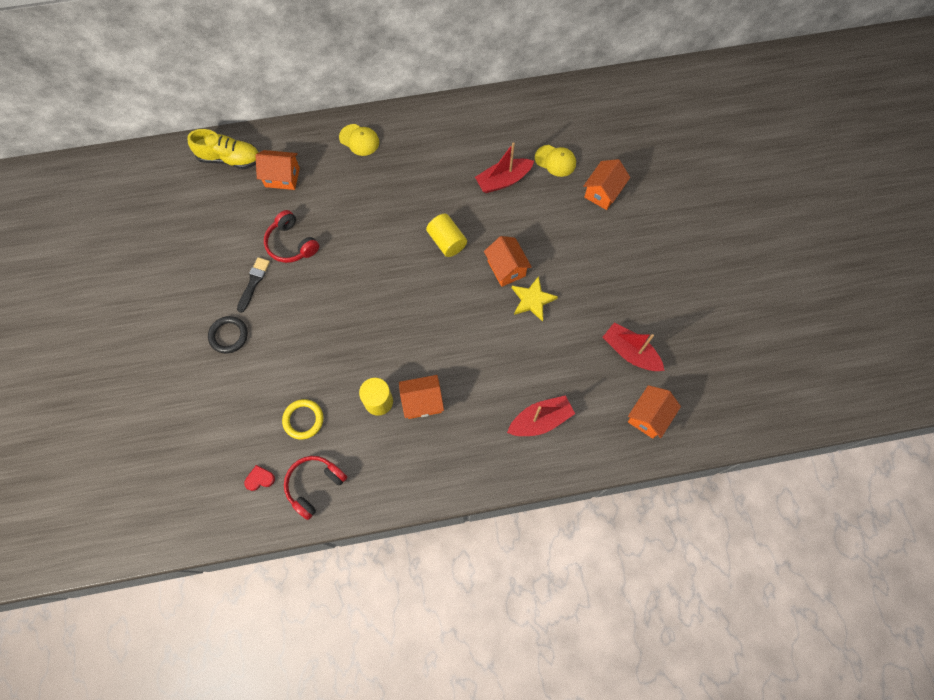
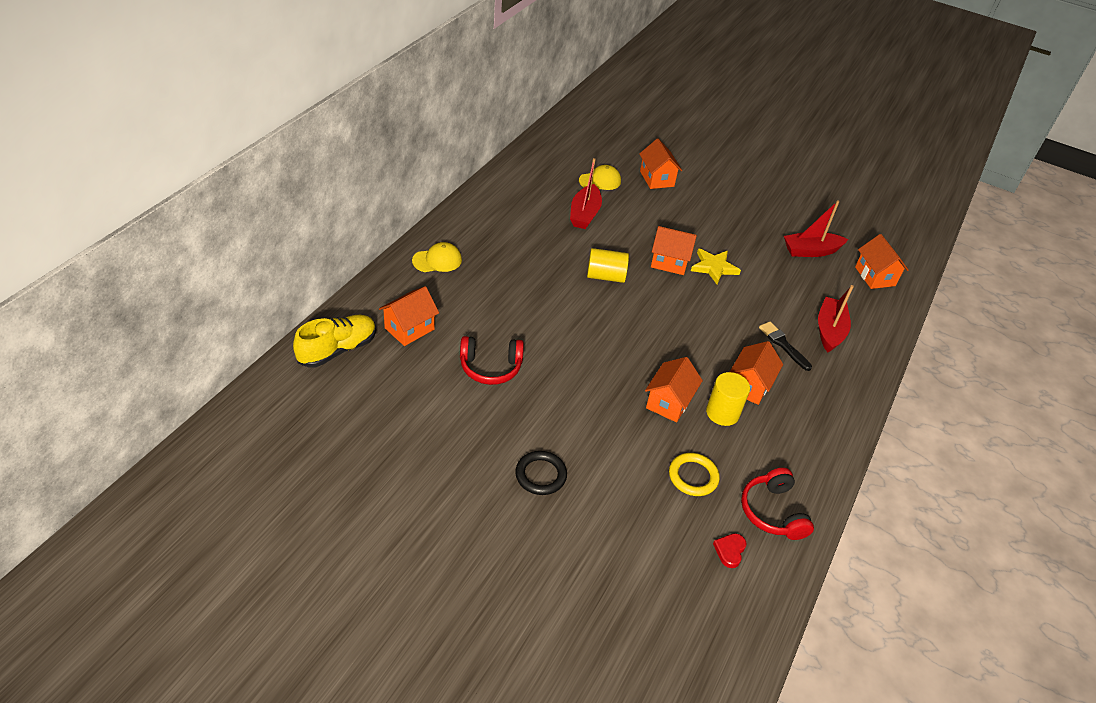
camera: 55 degrees left, 25 degrees down
(253, 282) = (501, 419): black brush -> black brush (783, 344)
(357, 363) = (668, 402): none -> orange house

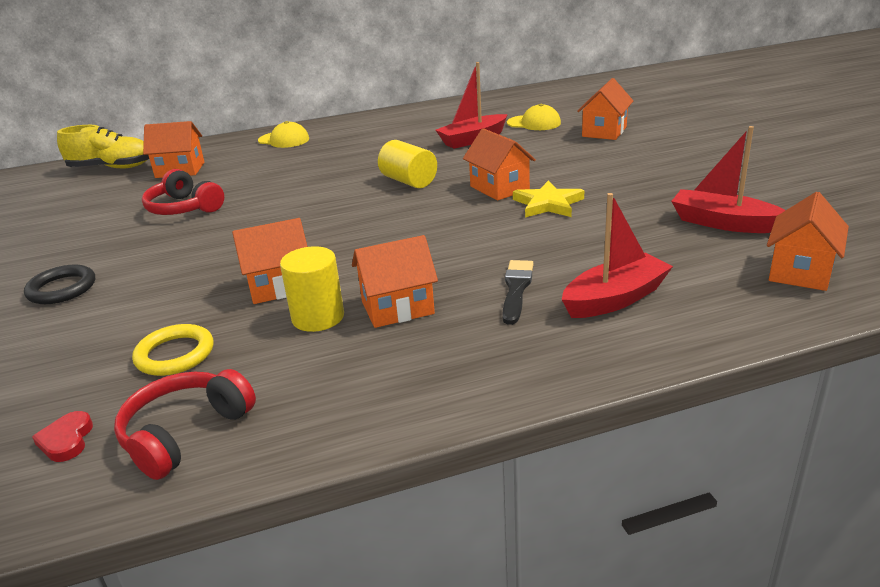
camera: 50 degrees right, 15 degrees down
(729, 551) = (66, 440): red heart -> red heart turned 75 degrees counterclockwise

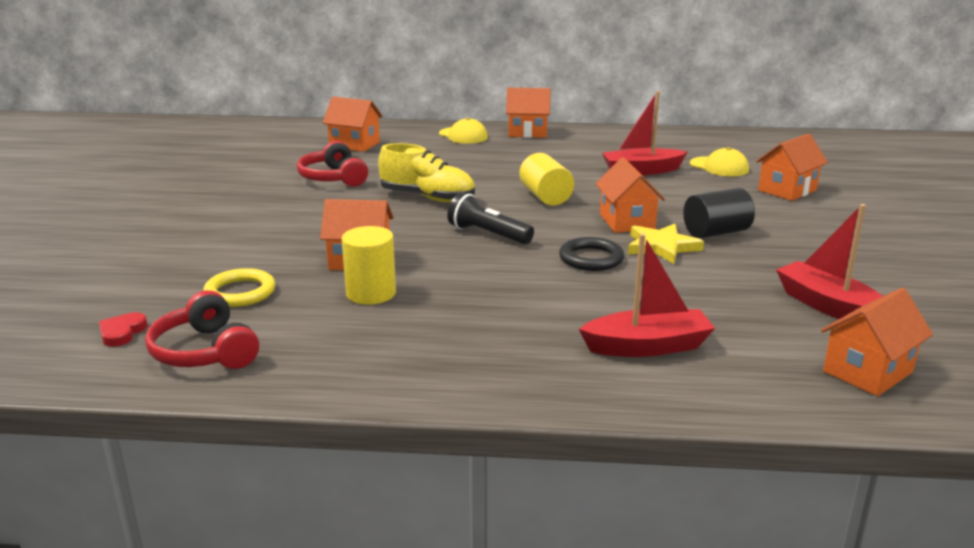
camera: 20 degrees right, 5 degrees down
(62, 289) = (195, 221): black ring -> black ring (591, 258)
(112, 167) = (302, 131): yellow shoe -> yellow shoe (428, 197)
(185, 433) = (205, 352): red headphones -> red headphones turned 90 degrees counterclockwise
(385, 229) = (487, 234): none -> black flashlight
(397, 308) = (443, 303): orange house -> orange house (527, 132)
(516, 289) = (561, 314): black brush -> none
(581, 180) = (716, 232): none -> black cylinder

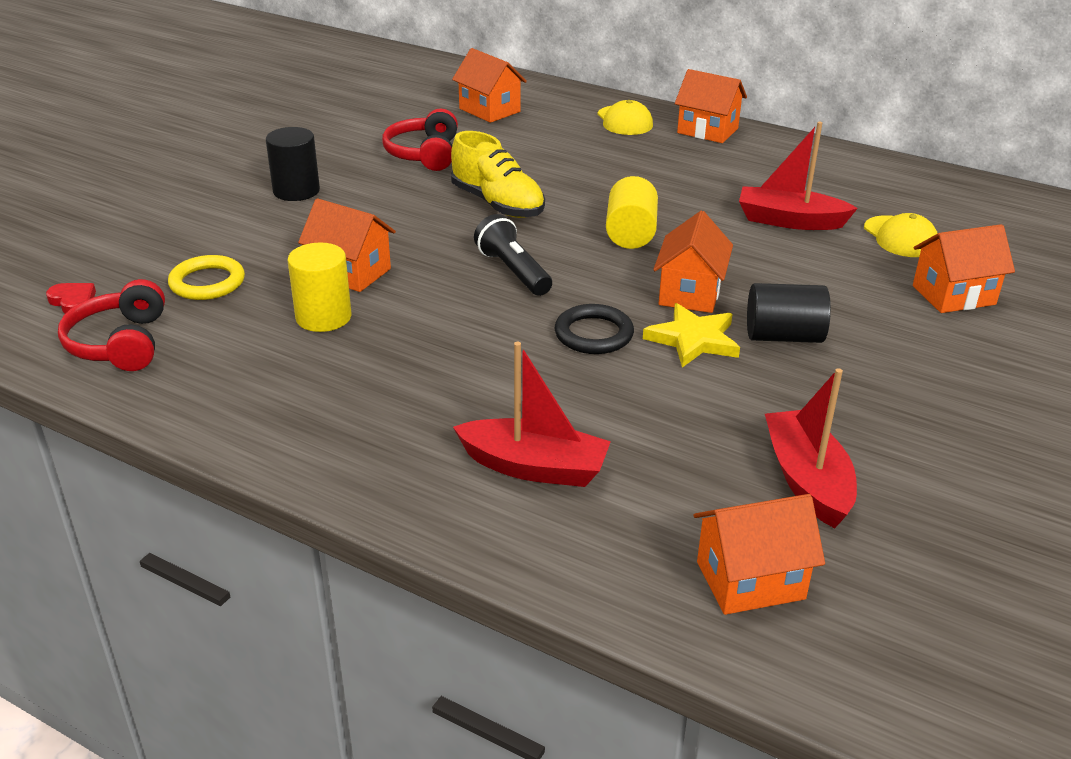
camera: 25 degrees right, 10 degrees up
(122, 332) = (73, 301): red heart -> red heart turned 90 degrees clockwise
(251, 218) = (296, 191): none -> black cylinder

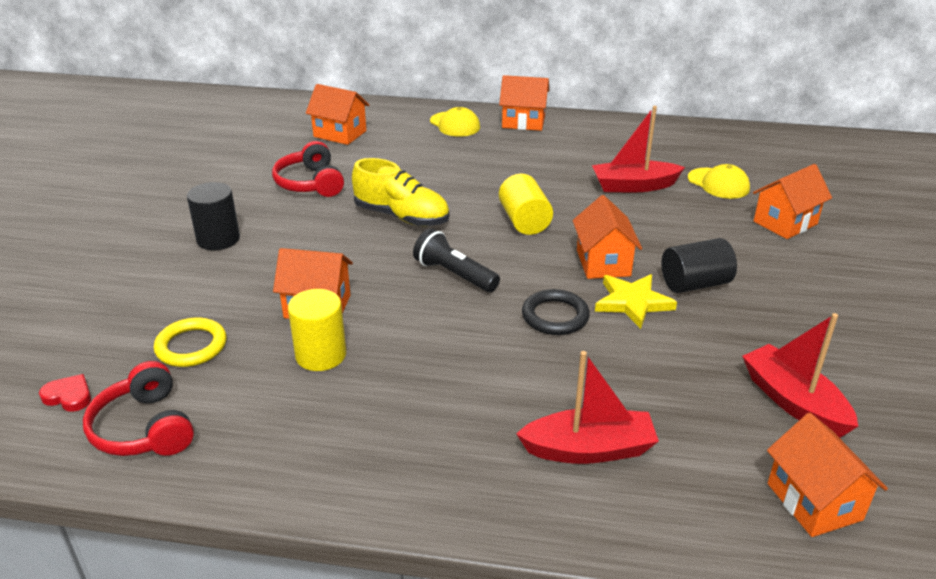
camera: 20 degrees left, 0 degrees up
(750, 580) = (814, 501): orange house -> orange house turned 75 degrees counterclockwise

